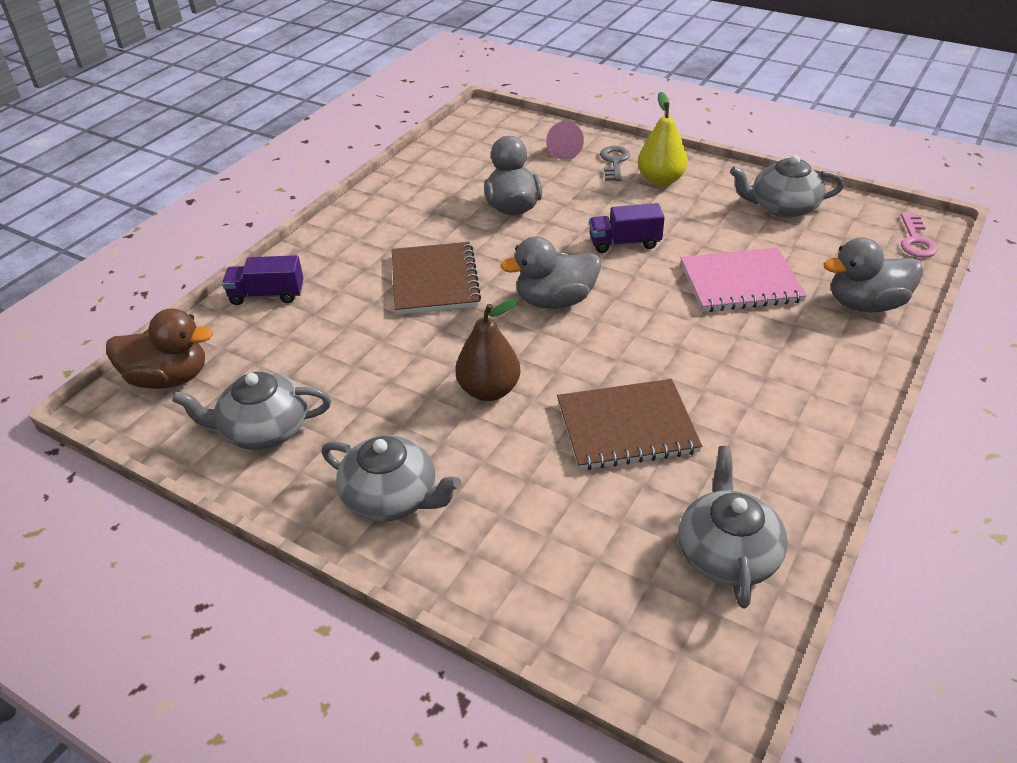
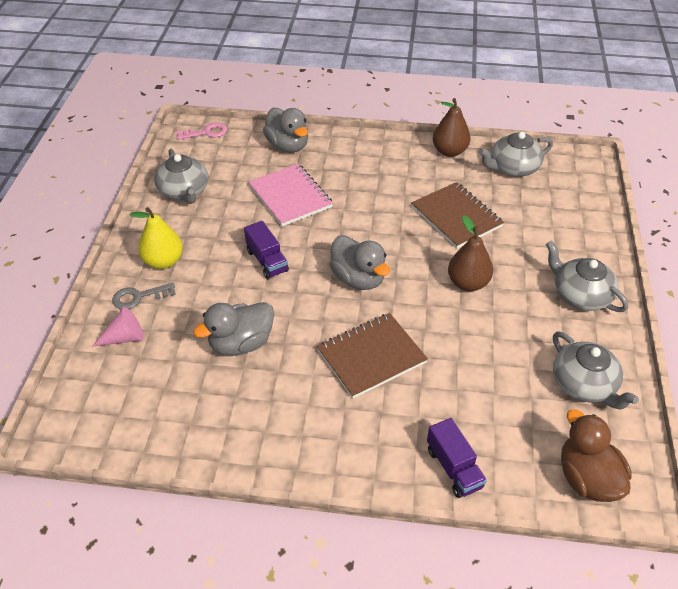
camera: 115 degrees left, 5 degrees up
(392, 497) = (580, 295): grey teapot -> grey teapot turned 45 degrees counterclockwise
(804, 481) = (449, 151): none -> brown pear

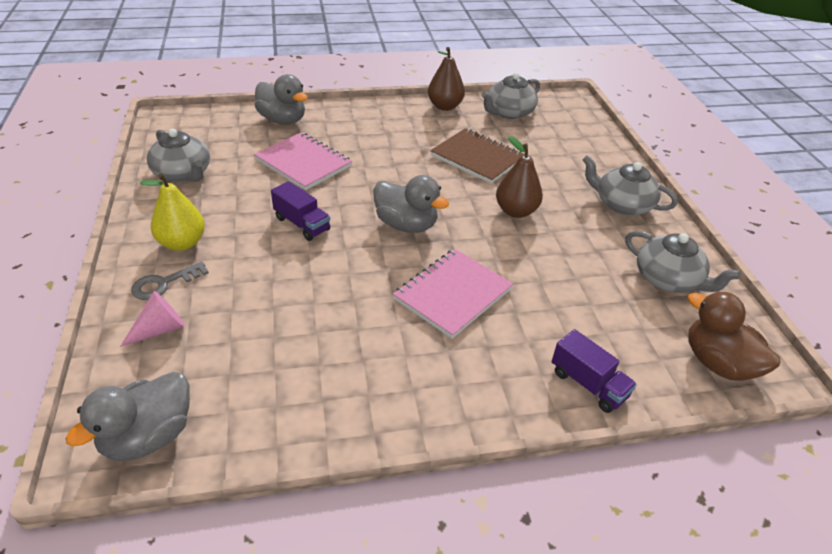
camera: 20 degrees left, 5 degrees down
(206, 132) = (189, 119): pink key -> none
(241, 343) = (304, 308): grey duck -> grey duck (148, 436)
(371, 356) = (453, 294): brown notebook -> pink notebook

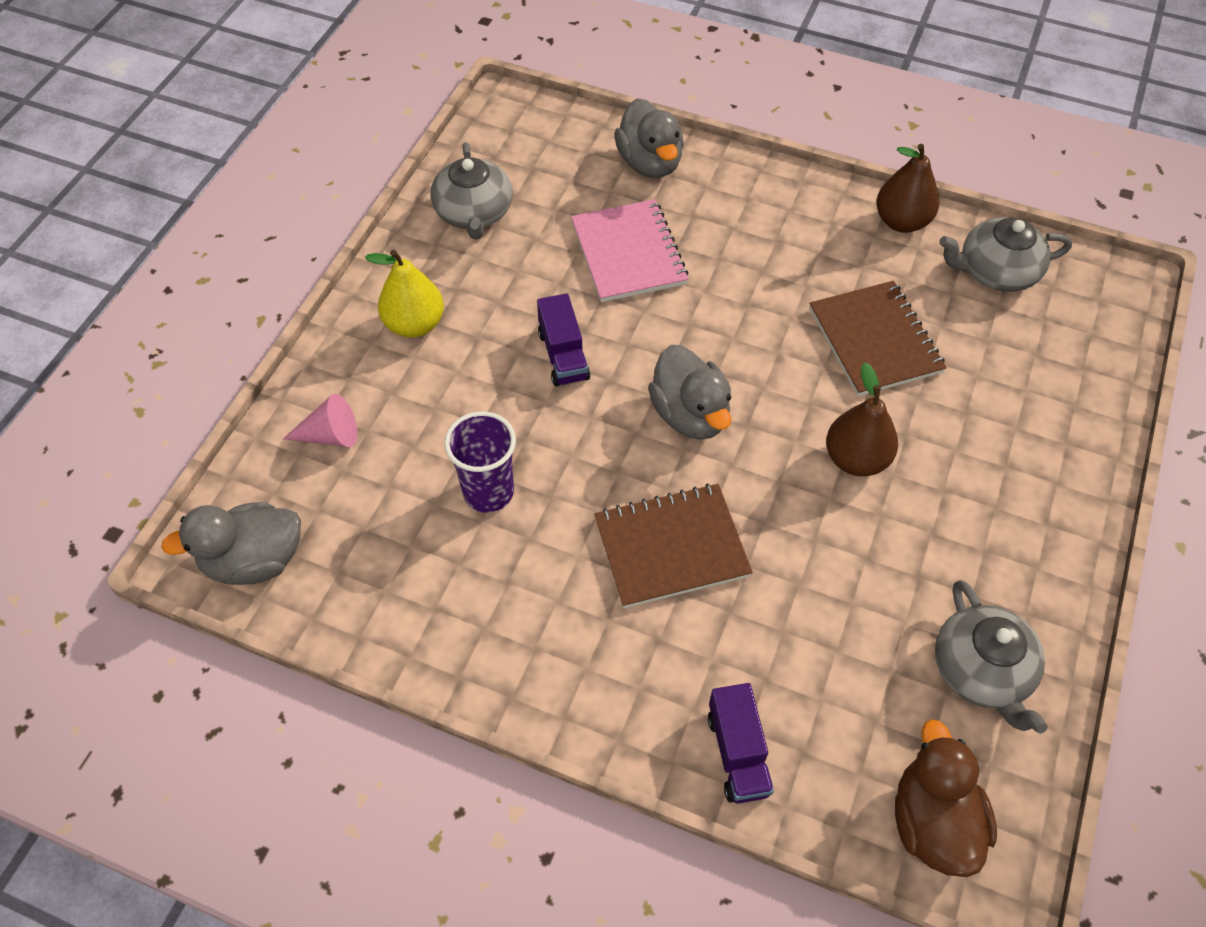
camera: 35 degrees right, 15 degrees up
(164, 284) = (365, 375): grey key -> none
(308, 314) = (488, 492): none -> purple cup
(453, 294) = (671, 547): pink notebook -> brown notebook
(622, 204) = (1028, 519): grey teapot -> none

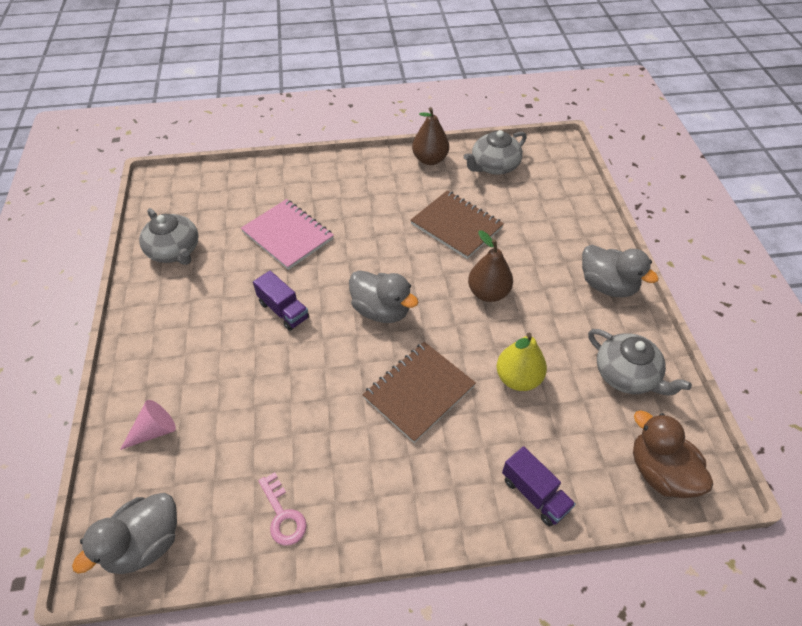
camera: 30 degrees left, 5 degrees down
(414, 324) = (174, 333): yellow pear -> yellow pear (518, 378)
(417, 610) = (283, 515): none -> pink key
(488, 492) = (285, 415): purple cup -> none
(650, 163) = (269, 181): grey duck -> grey duck (607, 285)

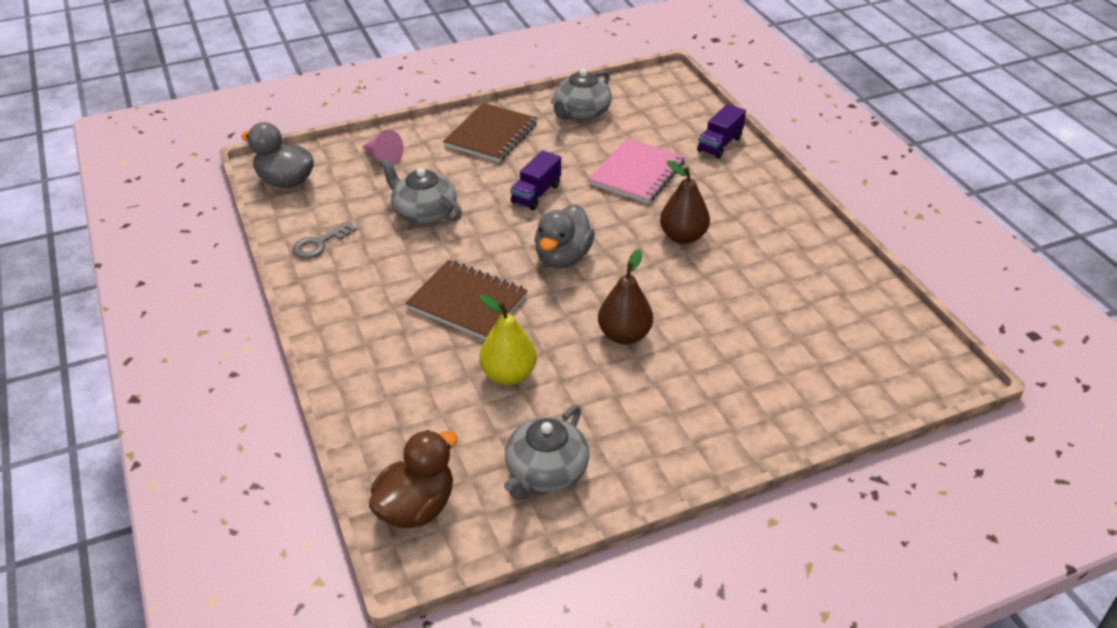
camera: 75 degrees right, 10 degrees down
(283, 515) = (320, 244): pink key -> grey key
(430, 159) = (830, 252): brown pear -> brown pear (683, 236)
(456, 226) = (721, 293): brown notebook -> brown notebook (491, 135)
(494, 166) = (858, 311): grey teapot -> grey teapot (423, 212)
(534, 494) = (369, 402): purple truck -> purple truck (720, 144)
(607, 285) = (687, 445): grey duck -> none

